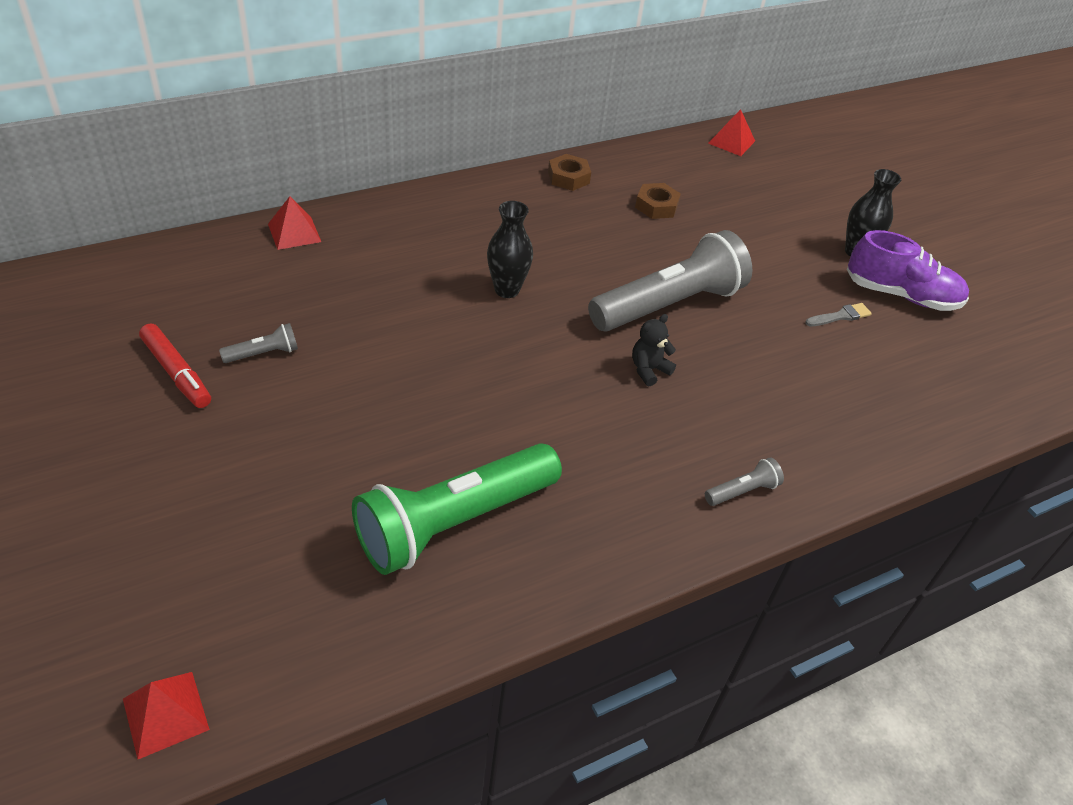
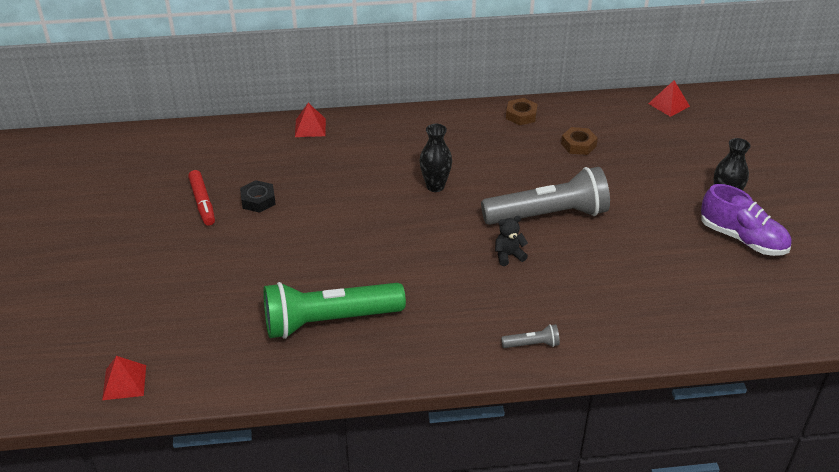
camera: 25 degrees right, 5 degrees down
(263, 353) = (258, 200): grey flashlight -> black nut
(840, 316) = (680, 245): grey brush -> none

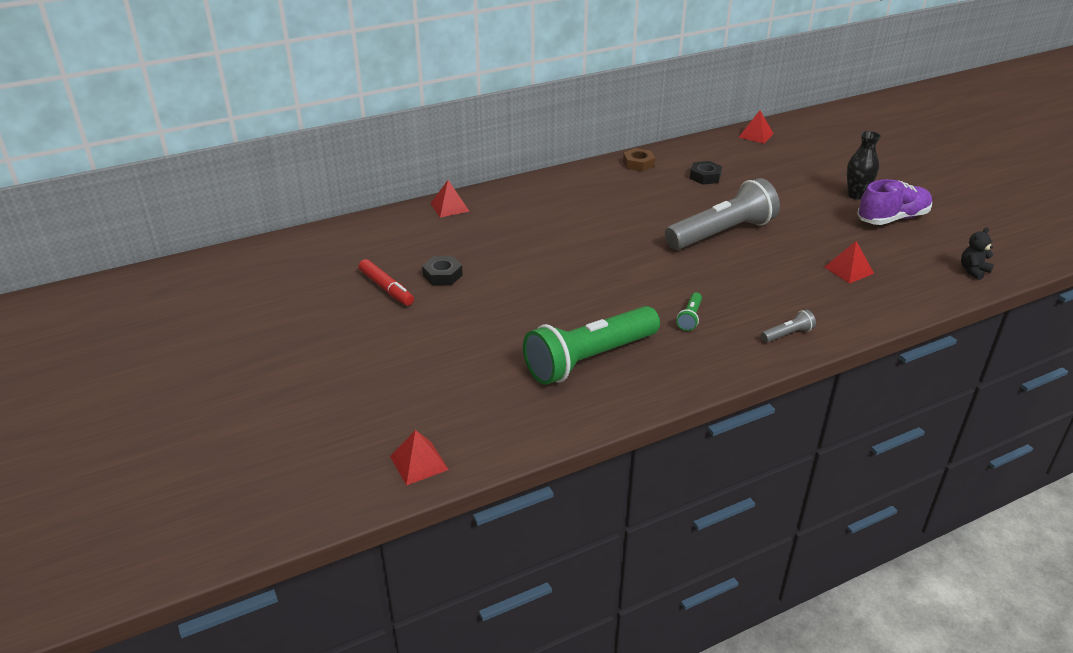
camera: 20 degrees left, 5 degrees down
(435, 186) = (604, 231): black vase -> none
(450, 302) = (690, 318): none -> green flashlight
(508, 255) = (712, 271): black teddy bear -> black teddy bear (973, 271)
(578, 145) = (705, 177): brown nut -> black nut
(648, 288) = (849, 270): none -> red pyramid
(742, 239) = (892, 218): purple shoe -> purple shoe turned 45 degrees counterclockwise

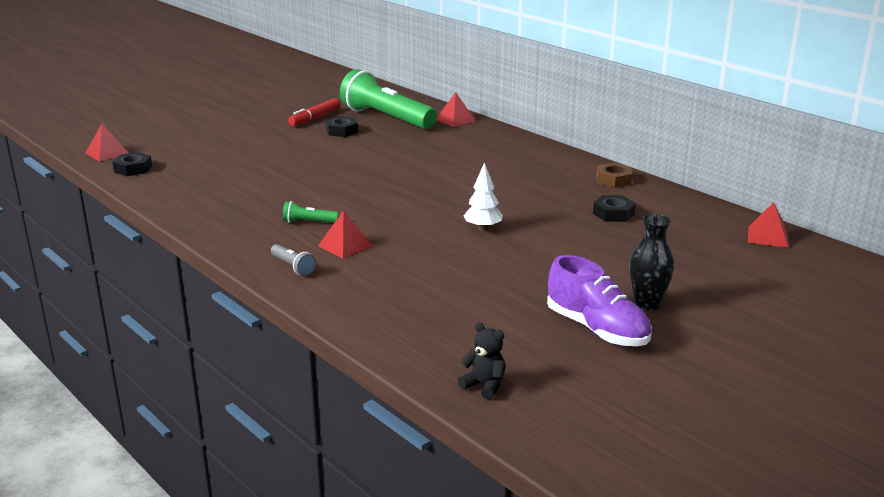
camera: 75 degrees right, 10 degrees down
(492, 437) = (133, 169): none -> black nut
(589, 359) = (233, 189): green flashlight -> green flashlight (386, 118)
(722, 233) = (483, 228): grey flashlight -> white tree
(849, 270) = (440, 299): red pyramid -> red pyramid (345, 246)

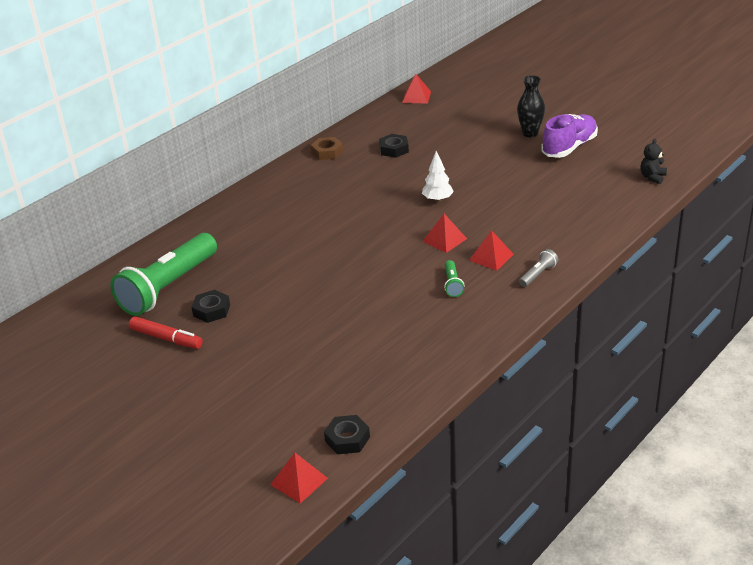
camera: 95 degrees left, 10 degrees up
(455, 120) = (175, 242): red pyramid -> red pyramid (444, 240)

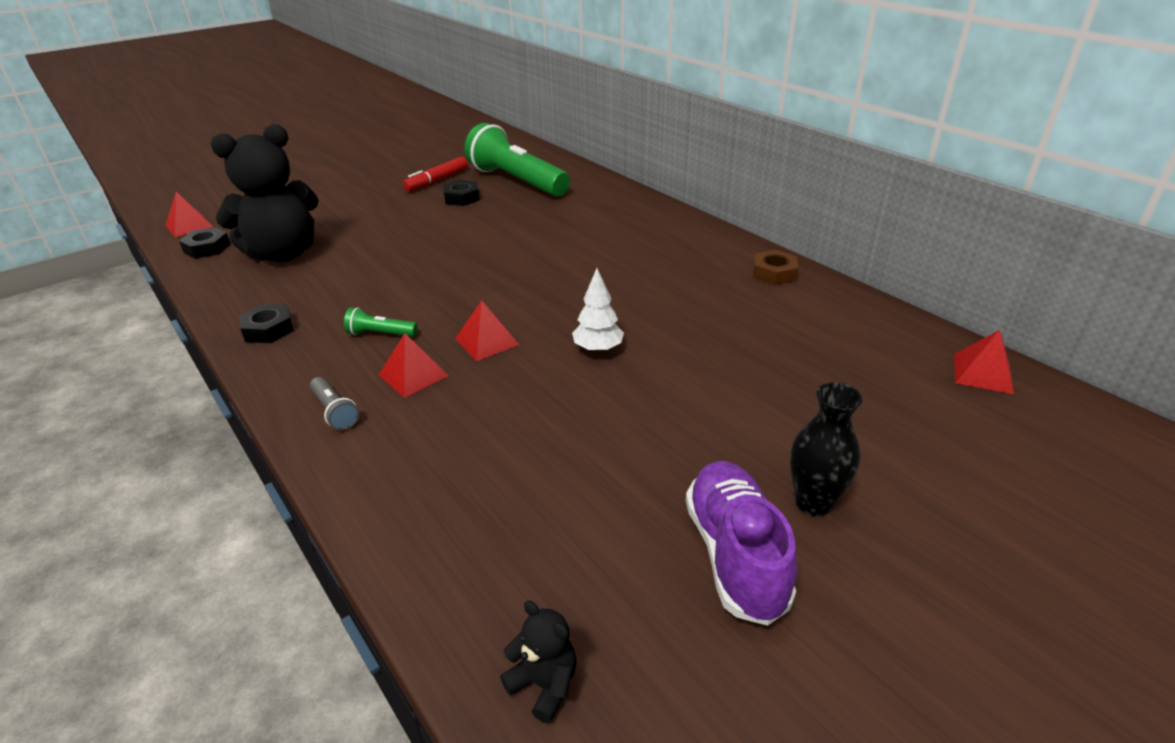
camera: 100 degrees right, 0 degrees up
(347, 381) = (283, 253): none -> black teddy bear
(394, 149) = (771, 328): black nut -> black nut (268, 329)
(569, 147) = (735, 555): purple shoe -> purple shoe turned 150 degrees counterclockwise

